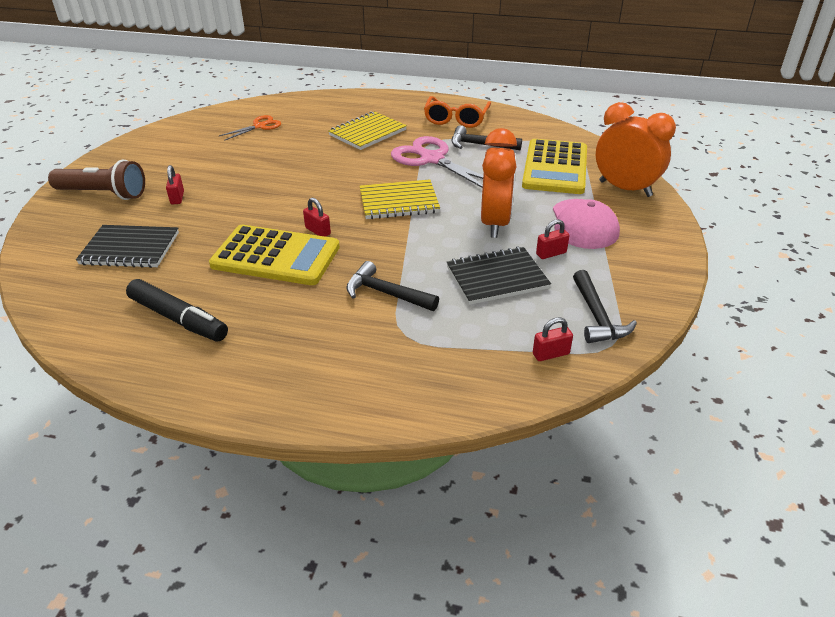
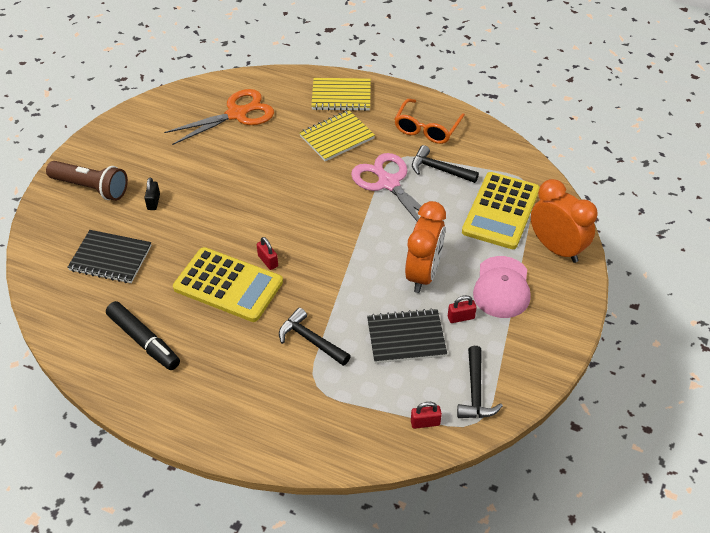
camera: 10 degrees right, 10 degrees up
(177, 198) = (153, 202): red padlock -> black padlock
(260, 126) = (237, 114): orange scissors -> orange scissors, size x1.81
(399, 202) = (345, 235): yellow notebook -> yellow notebook (341, 96)

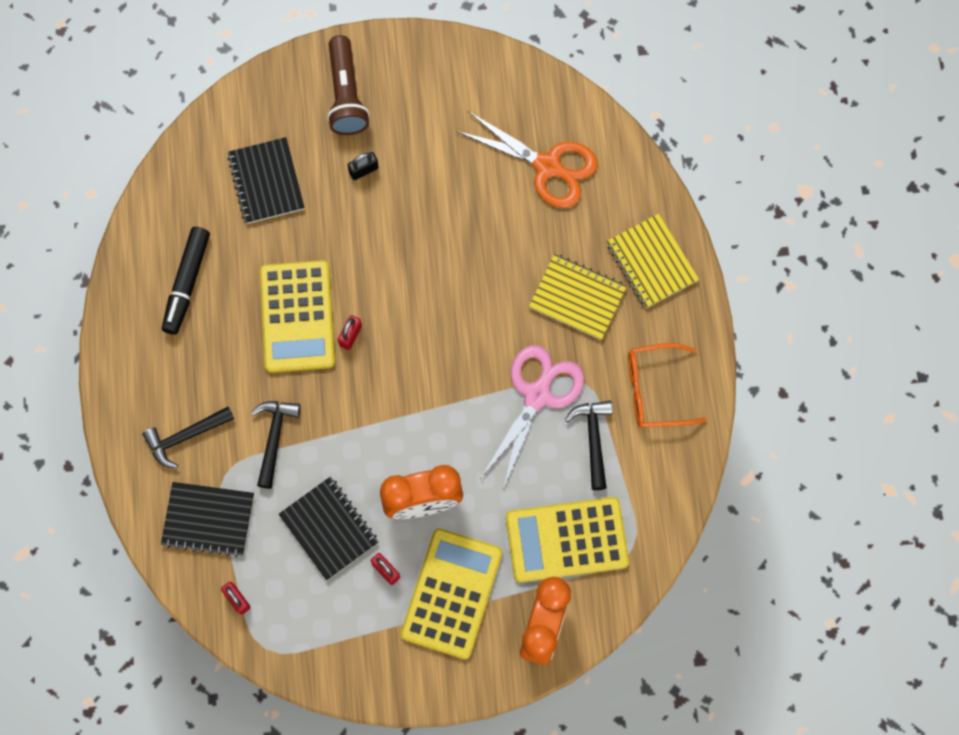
camera: 60 degrees right, 25 degrees up
(346, 413) = (208, 519): none -> black notebook
(475, 392) = (299, 630): black hammer -> black hammer (185, 437)
(502, 287) = (451, 593): pink cap -> yellow calculator

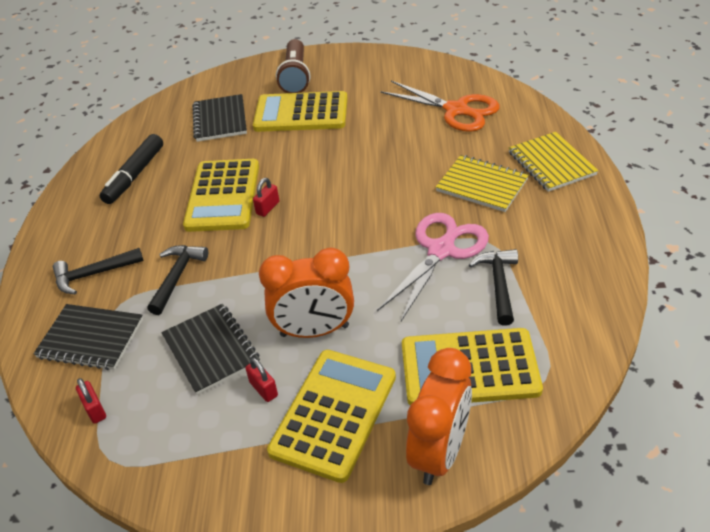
camera: 10 degrees right, 30 degrees down
(363, 170) = (301, 113): black padlock -> yellow calculator
(655, 390) = (562, 248): orange glasses -> none

